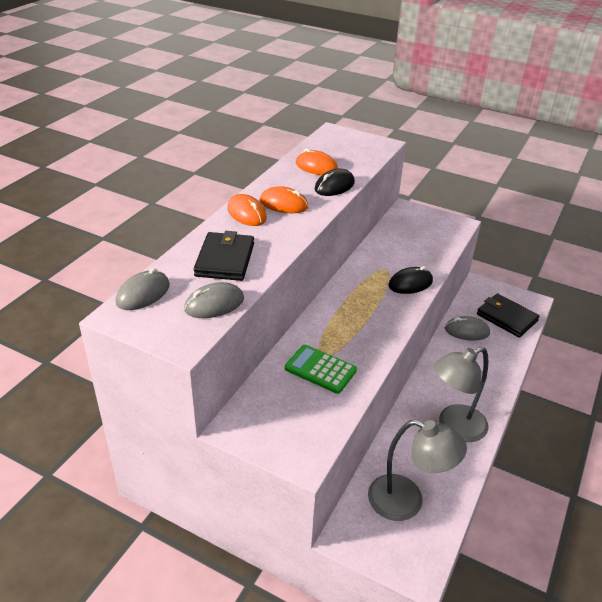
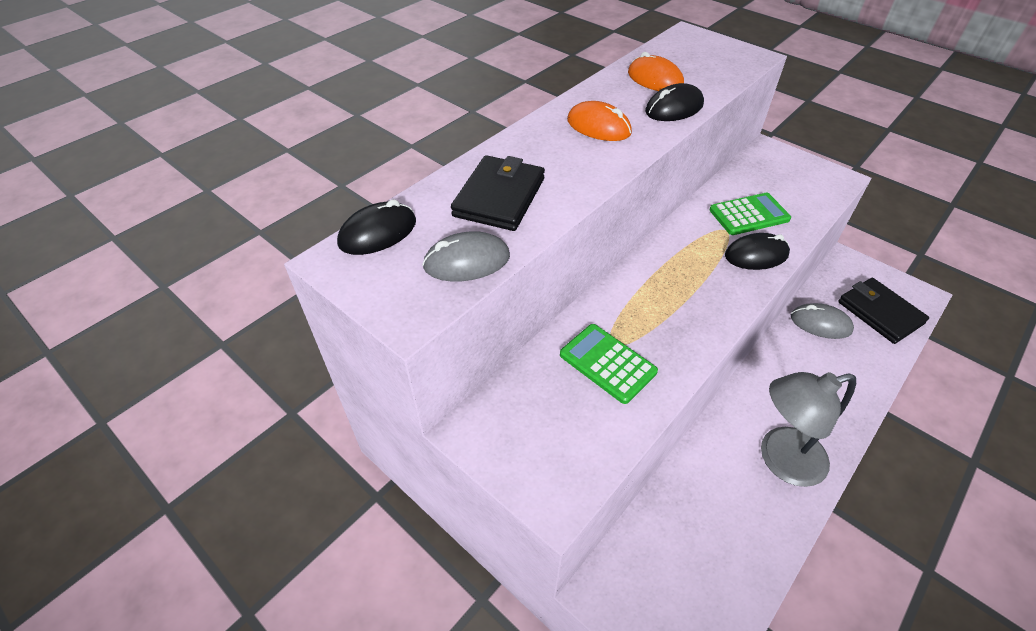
camera: 15 degrees right, 10 degrees up
(143, 294) = (378, 233): grey mouse -> black mouse
(246, 214) = (545, 135): orange mouse -> none
(400, 256) = (749, 215): none -> green calculator
(407, 501) = (695, 557): grey lamp -> none

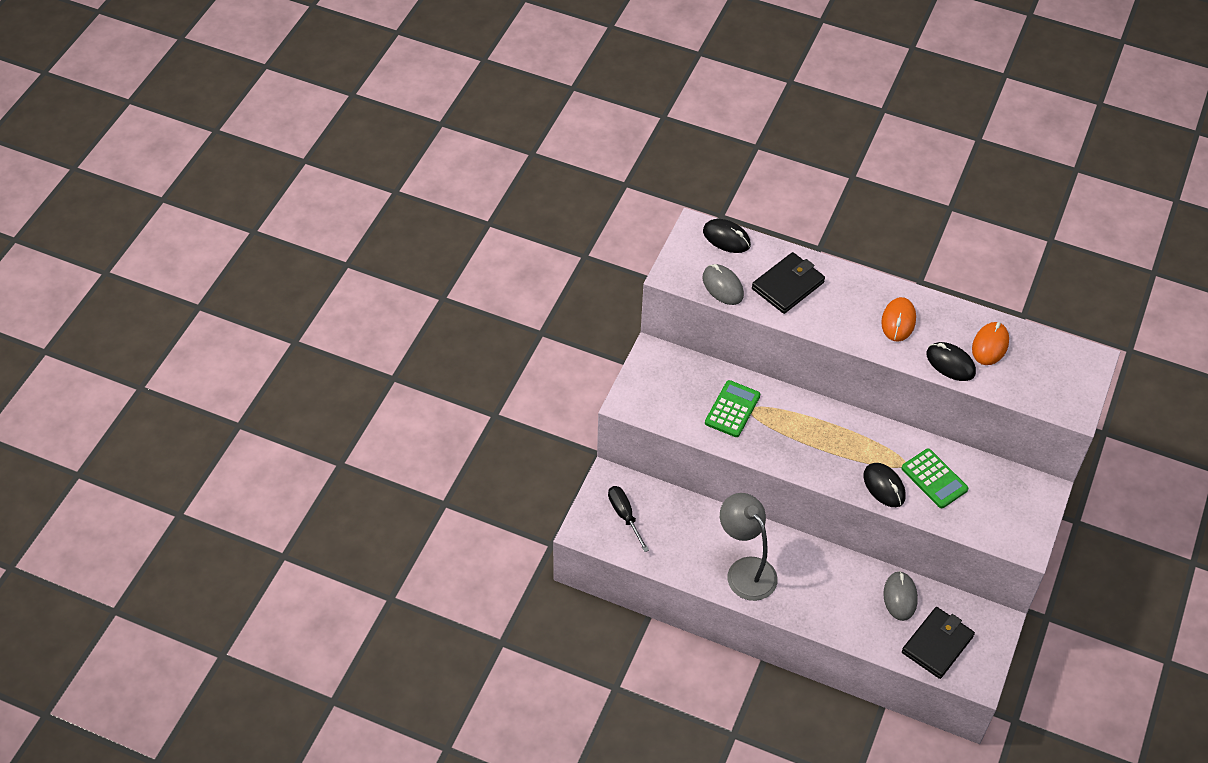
camera: 70 degrees right, 5 degrees up
(499, 197) = (788, 285): black wallet -> black wallet turned 45 degrees counterclockwise
(674, 591) = (624, 516): none -> black screwdriver

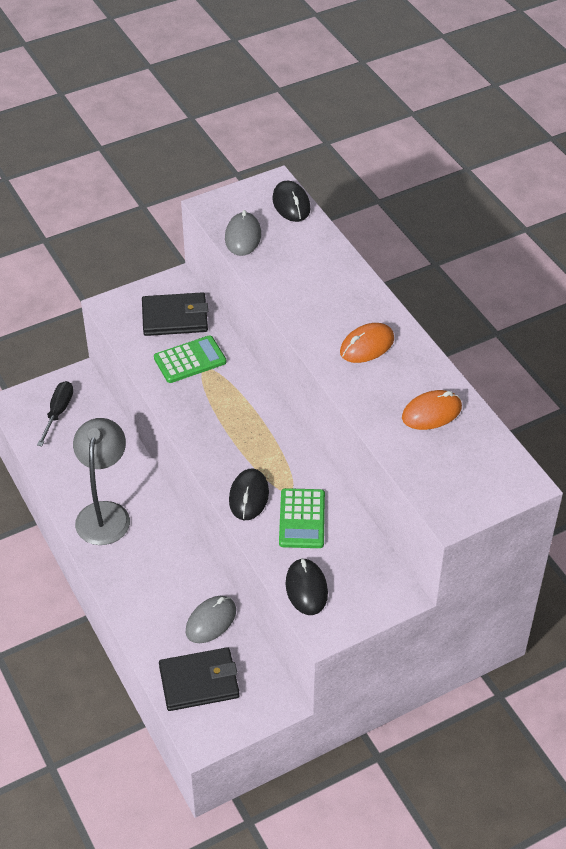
camera: 40 degrees right, 5 degrees down
(788, 285) = (300, 266): black wallet -> black wallet (175, 317)
(950, 363) = (374, 405): black mouse -> black mouse (306, 588)

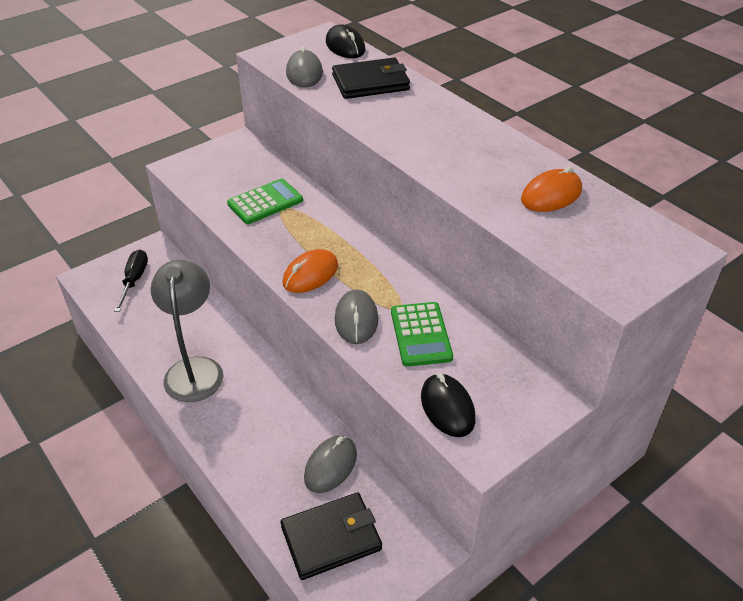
camera: 10 degrees left, 5 degrees down
(175, 317) = (243, 169): black wallet -> black wallet (370, 83)
(249, 496) = (356, 319): black mouse -> grey mouse
(367, 346) = (459, 145): orange mouse -> orange mouse (310, 274)

